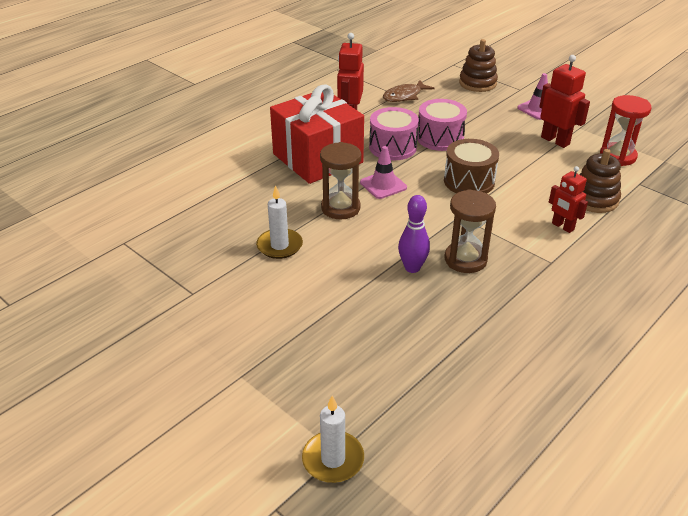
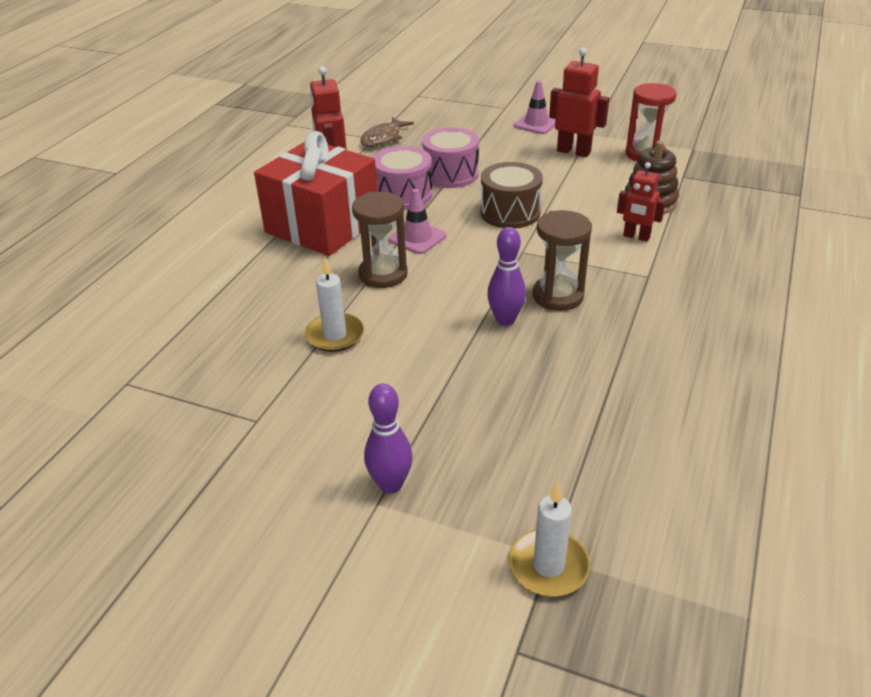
camera: 20 degrees left, 0 degrees up
(257, 366) = (390, 484): none -> purple bowling pin
(477, 83) = (456, 110): brown stacking toy -> none

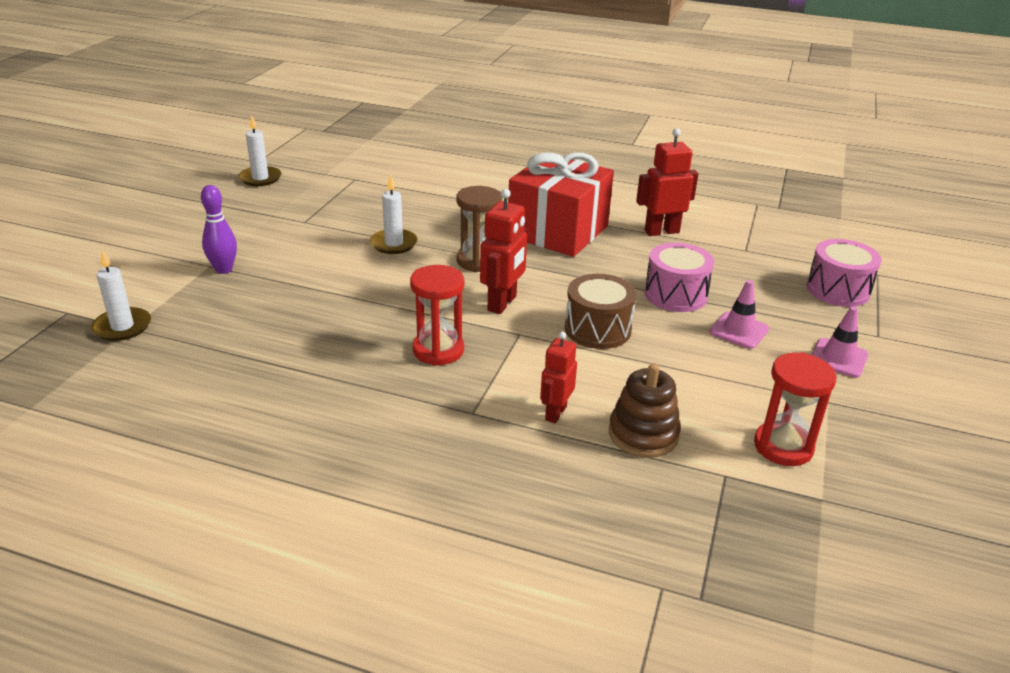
camera: 85 degrees right, 5 degrees down
(79, 492) = (260, 178): none -> white candle
(383, 138) = (748, 255): brown fish -> none
(403, 195) = (623, 268): pink drum -> pink drum (838, 290)
(417, 238) = (540, 276): pink traffic cone -> pink traffic cone (739, 330)
(505, 320) = (403, 320): purple bowling pin -> none
(558, 296) = (438, 350): brown hourglass -> red hourglass
(574, 151) = (766, 383): red robot -> red robot (502, 303)

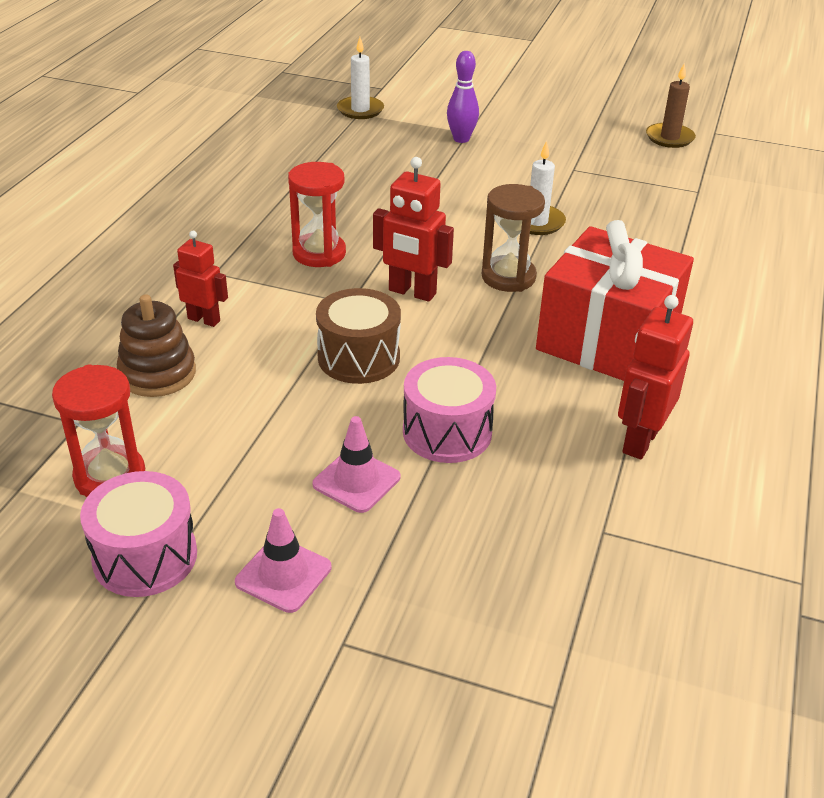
camera: 90 degrees right, 5 degrees up
(260, 178) = (669, 138): white candle -> brown candle
(661, 231) = (640, 441): red robot -> red robot turned 135 degrees counterclockwise
(838, 290) = (484, 627): pink drum -> pink drum (145, 556)

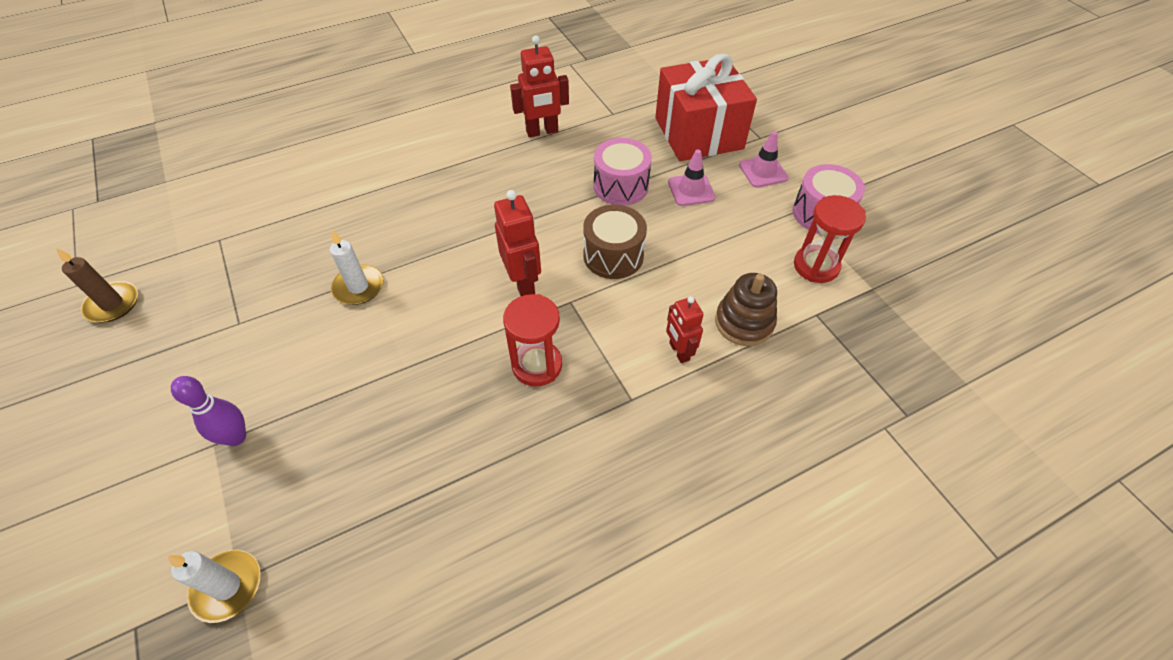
camera: 135 degrees left, 15 degrees up
(508, 277) = (451, 254): brown hourglass -> none
(607, 340) = (472, 181): red gift -> red gift (698, 133)

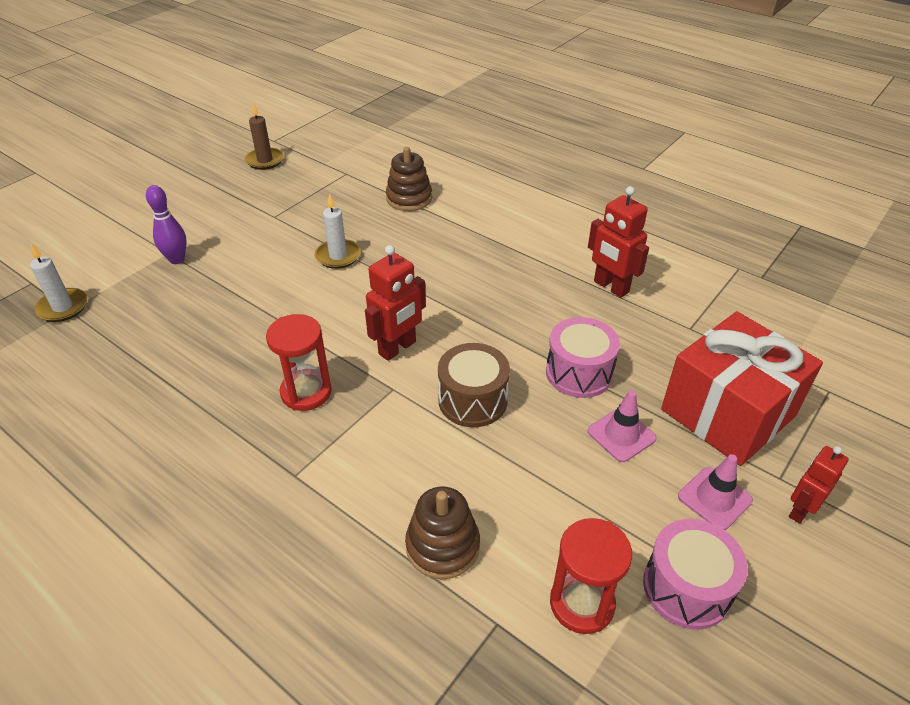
camera: 65 degrees right, 10 degrees down
(314, 206) = (409, 198): none -> brown stacking toy
(679, 351) = (371, 496): red robot -> red robot (800, 510)

